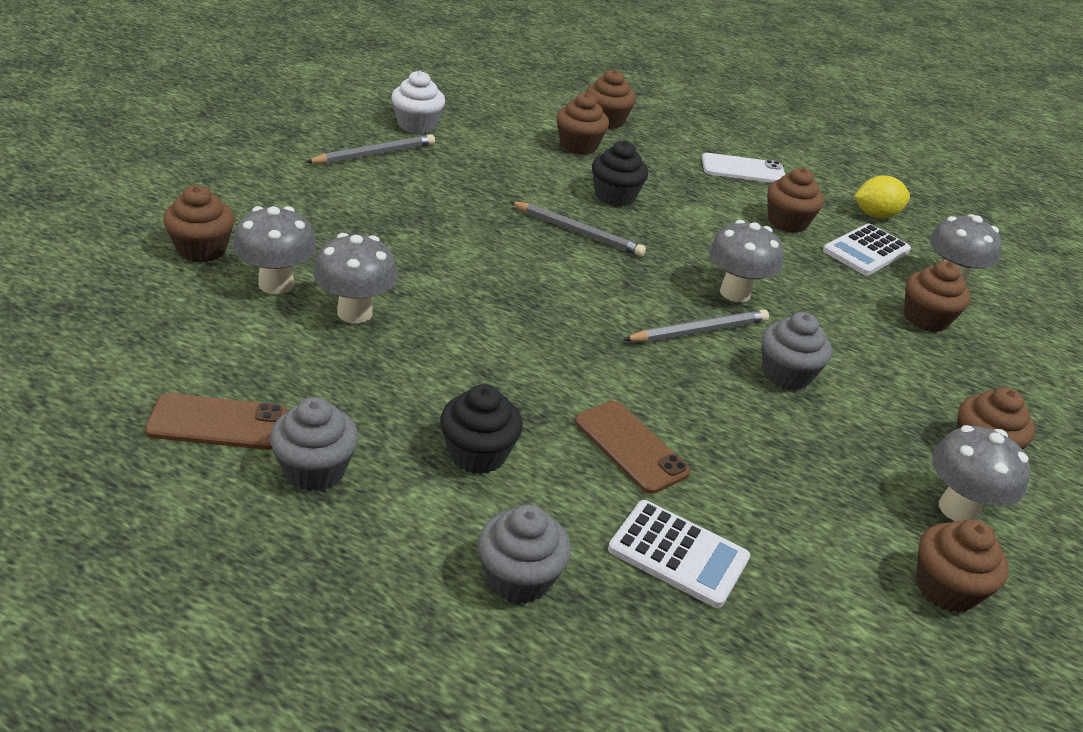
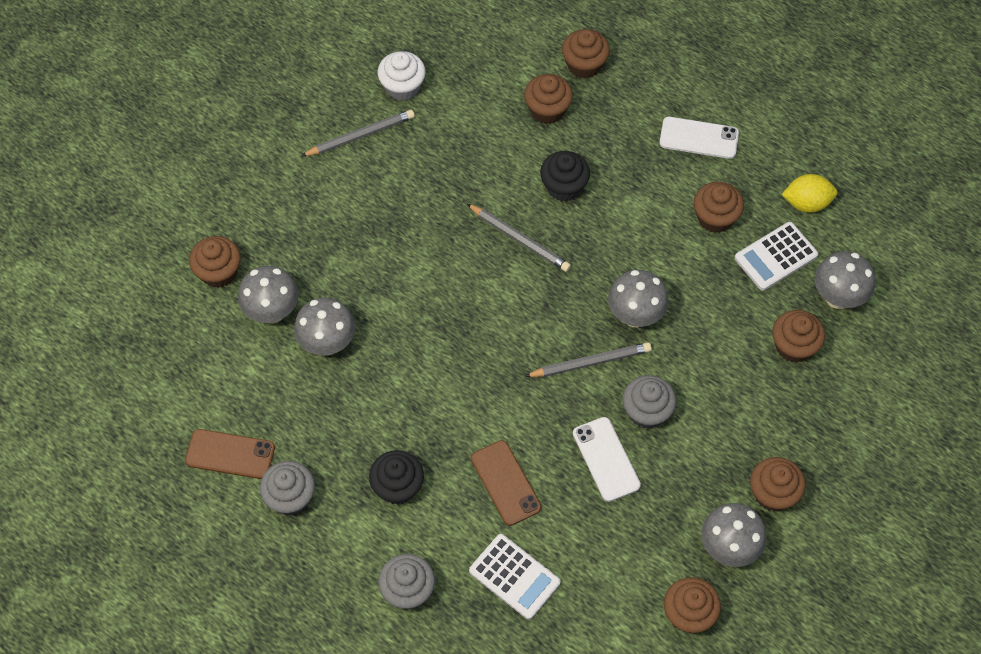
camera: 15 degrees right, 25 degrees up
(755, 420) = (606, 459): none -> white phone

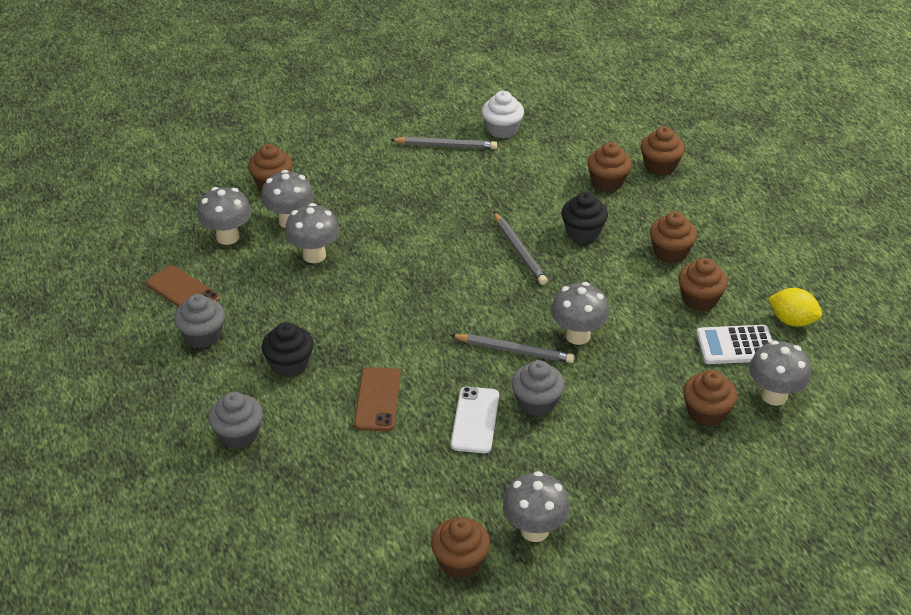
camera: 30 degrees right, 20 degrees down
(224, 364) = (227, 237): none -> grey mushroom
(514, 577) = (331, 465): white calculator -> none
(699, 138) = (724, 244): white phone -> none
(773, 493) = (607, 509): brown cupcake -> brown cupcake (670, 252)

